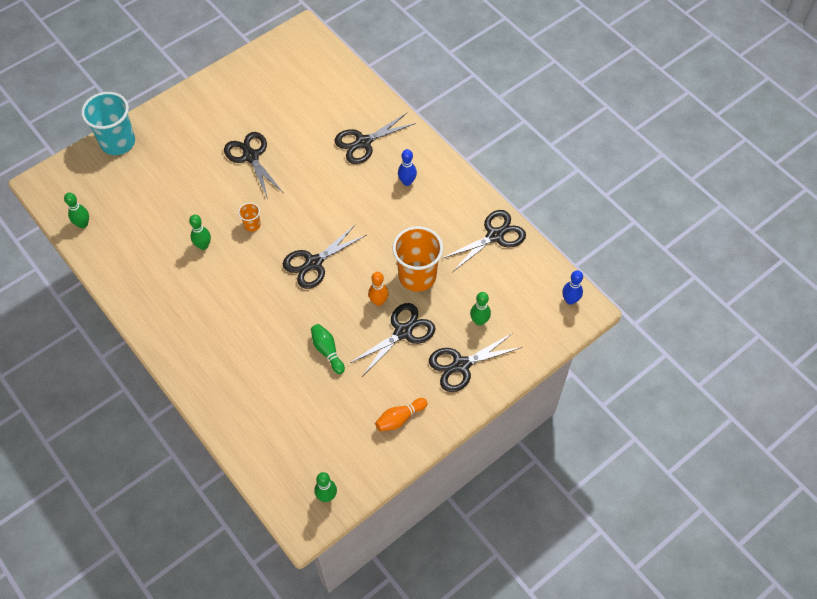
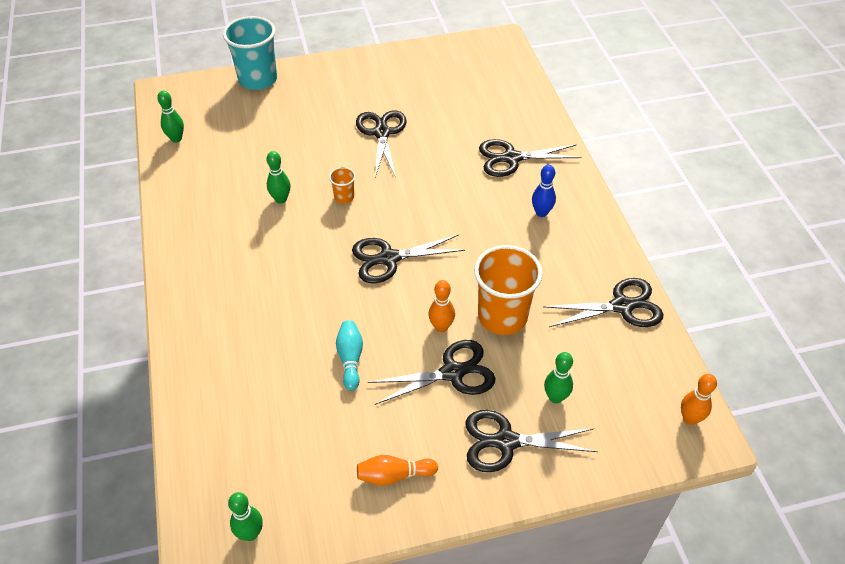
camera: 25 degrees right, 10 degrees down
(327, 351) = (350, 359): green bowling pin -> turquoise bowling pin
(570, 300) = (690, 418): blue bowling pin -> orange bowling pin

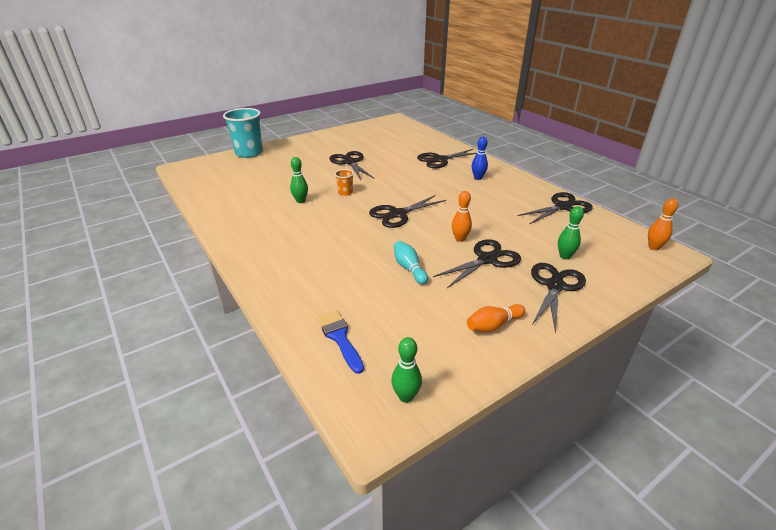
camera: 20 degrees left, 15 degrees down
(176, 139) = (203, 186): green bowling pin -> none
(223, 437) = (339, 338): none -> blue brush
(502, 316) = (495, 226): orange cup -> none
(506, 442) = (555, 286): black scissors -> black scissors turned 135 degrees clockwise

